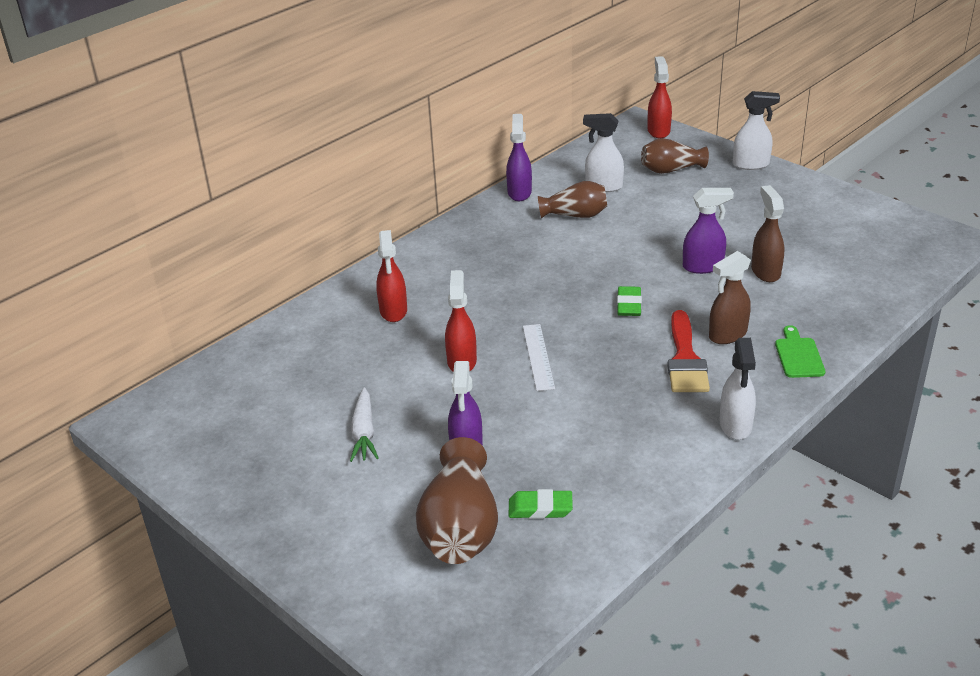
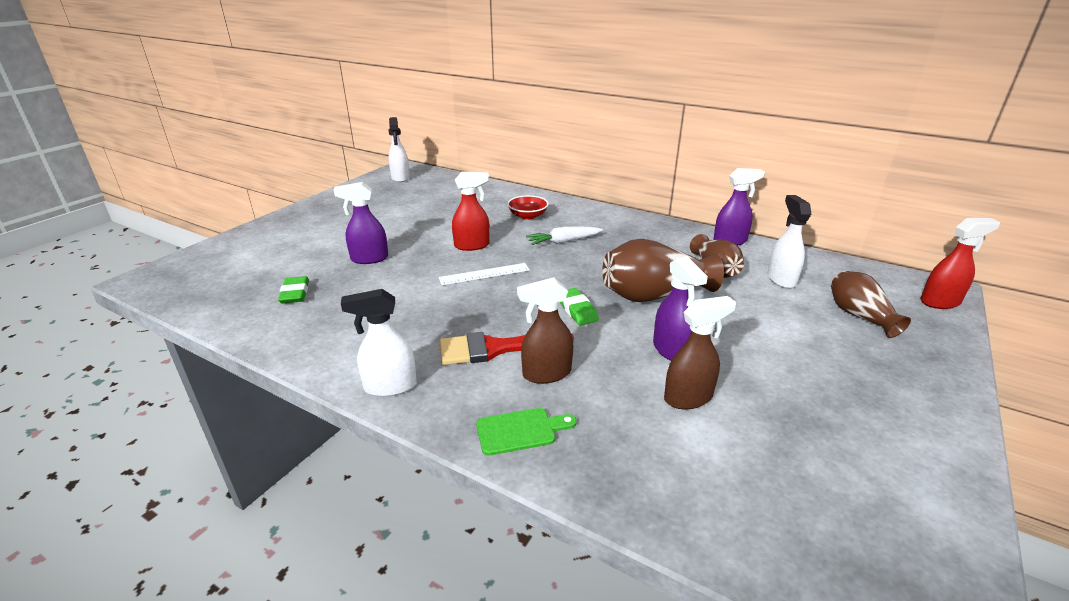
camera: 75 degrees right, 5 degrees down
(364, 432) = (389, 224): white carrot -> white carrot (563, 241)
(393, 311) = (528, 216): red spray bottle -> red bowl
(460, 528) = (284, 266): brown vase -> brown vase (654, 295)
(629, 305) = (577, 310): green eraser -> green eraser turned 75 degrees clockwise
(727, 335) = (546, 373): brown spray bottle -> brown spray bottle turned 60 degrees counterclockwise
(751, 164) = (943, 376): white spray bottle -> white spray bottle (400, 178)

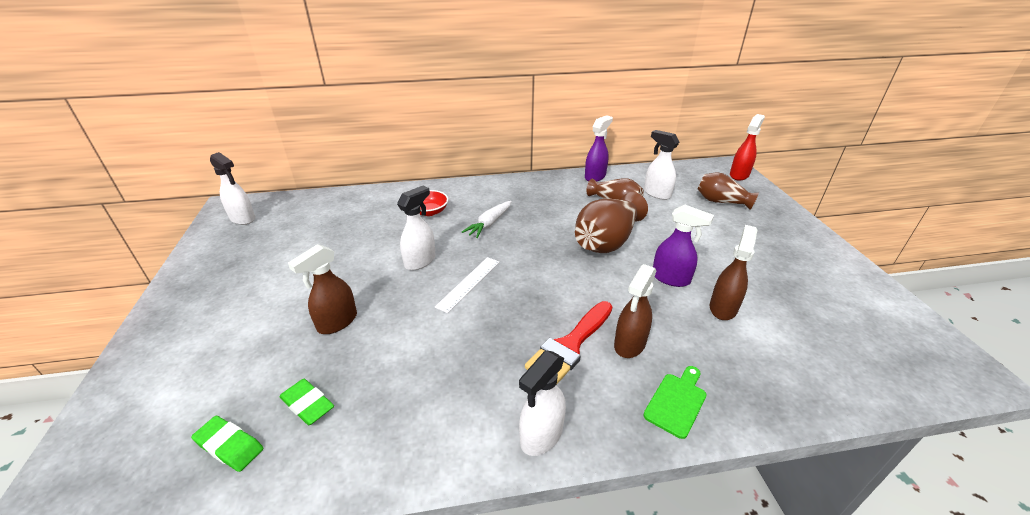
camera: 40 degrees left, 5 degrees up
(369, 259) = (337, 322): purple spray bottle -> brown spray bottle
(472, 245) = (420, 261): red spray bottle -> white spray bottle
(577, 310) = (578, 279): green eraser -> green eraser (229, 446)

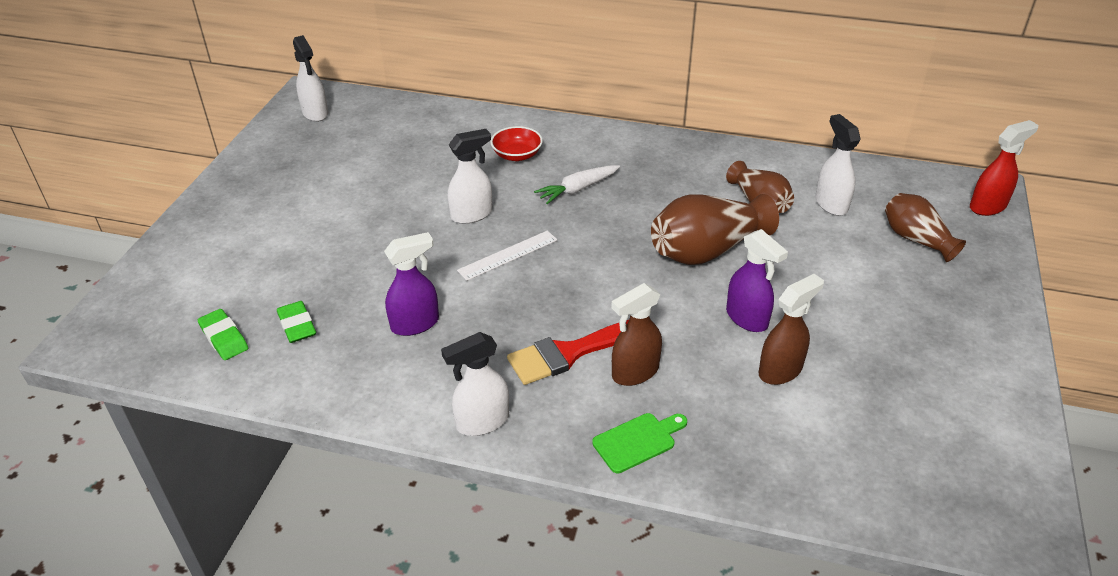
camera: 25 degrees right, 5 degrees up
(337, 322) = (356, 257): brown spray bottle -> none
(595, 176) = (764, 157): purple spray bottle -> purple spray bottle (415, 324)

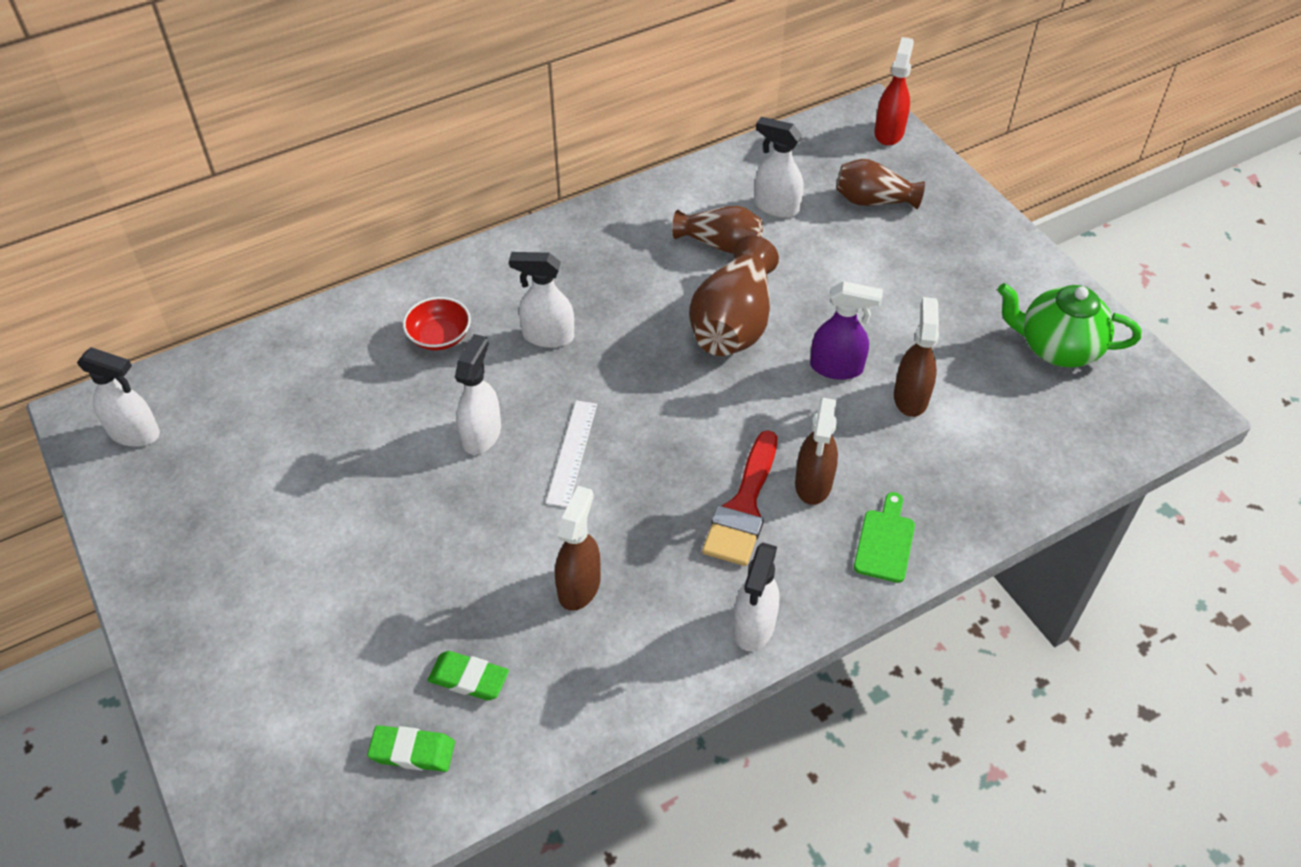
camera: 45 degrees left, 10 degrees up
(415, 324) = (579, 586): purple spray bottle -> brown spray bottle
(577, 189) = (547, 336): white carrot -> white spray bottle
(955, 418) = (1057, 348): none -> green teapot

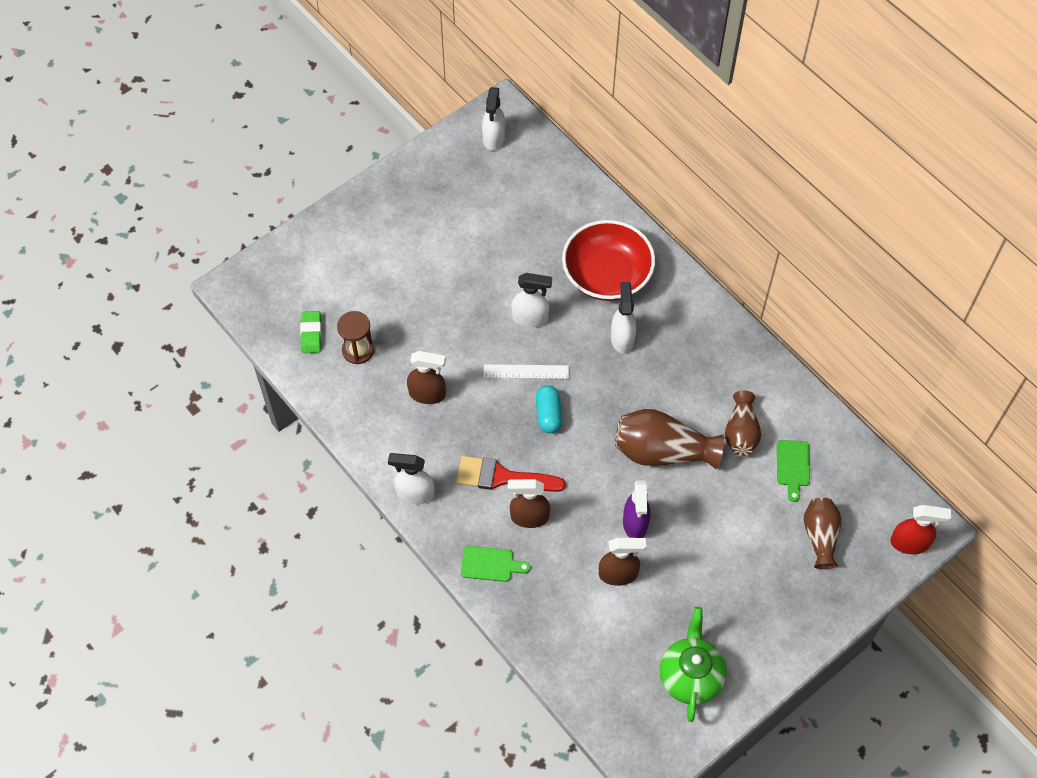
camera: 80 degrees right, 10 degrees up
(439, 336) = (607, 275): red bowl -> red bowl, size x2.02
(468, 679) = (358, 350): green eraser -> brown hourglass
(650, 437) = (548, 414): none -> turquoise capsule
(776, 207) = (793, 466): white spray bottle -> green cutting board

